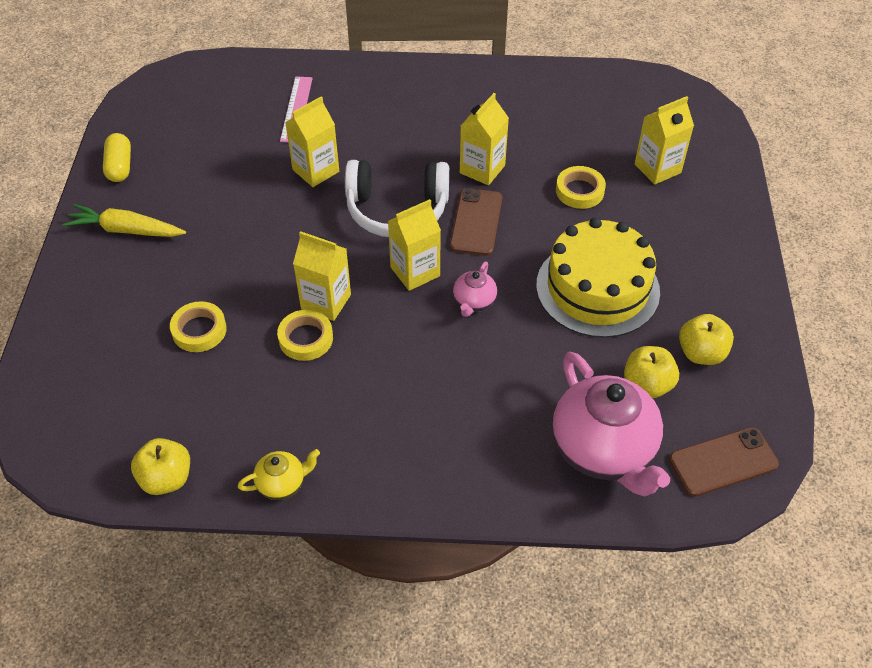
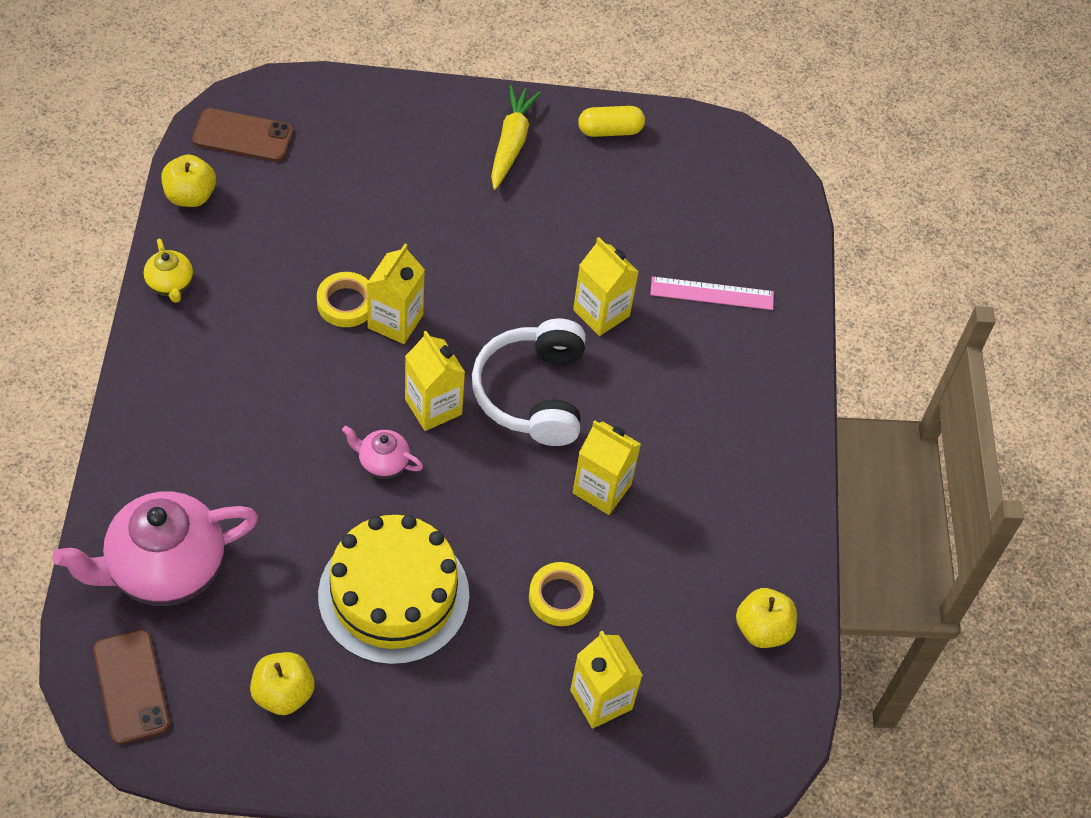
camera: 85 degrees right, 5 degrees up
(199, 330) = (366, 212): yellow tape -> none
(476, 222) = (509, 475): brown phone -> brown phone (243, 136)
(647, 385) = (245, 626): yellow apple -> yellow apple (762, 629)

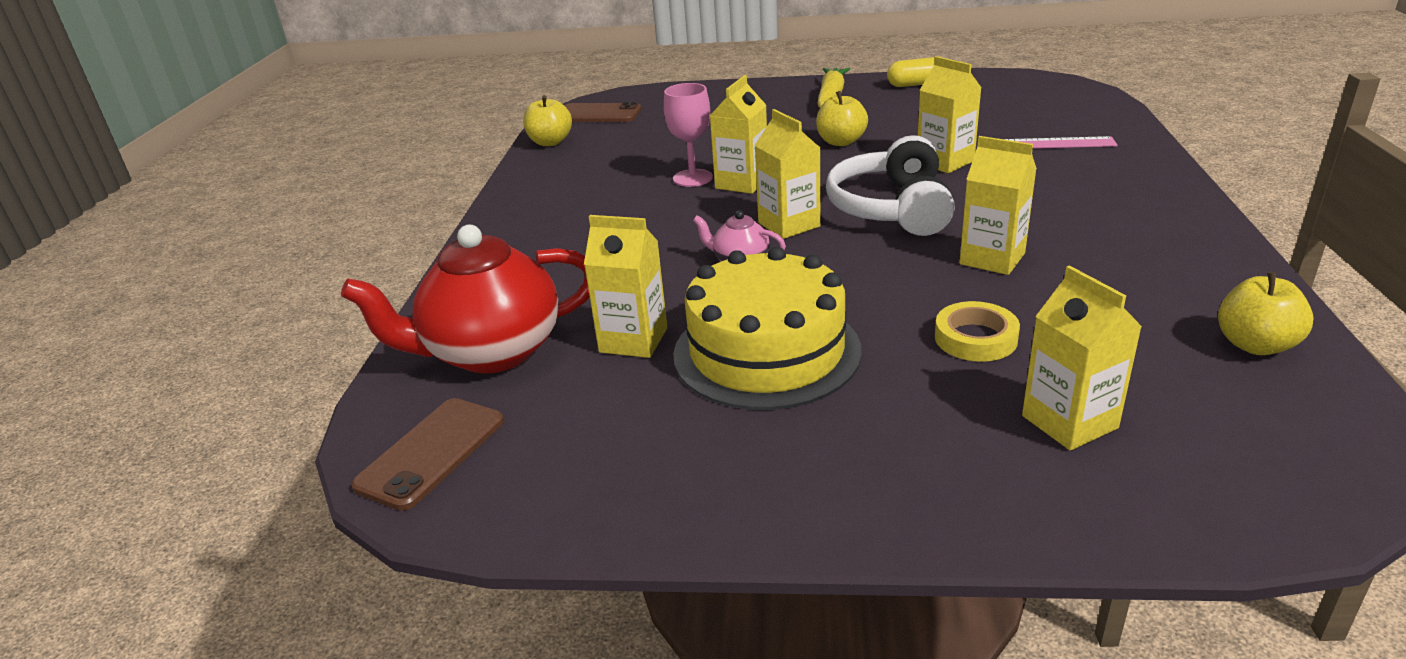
camera: 10 degrees right, 25 degrees down
(131, 687) = (431, 453): brown phone -> brown phone turned 45 degrees clockwise
(165, 569) = (492, 352): pink teapot -> red teapot
(170, 284) = (526, 183): yellow teapot -> none
(283, 694) = (631, 446): yellow apple -> yellow apple (841, 142)
(285, 567) = (633, 340): none -> yellow carton
(346, 303) = (692, 178): yellow tape -> pink goblet

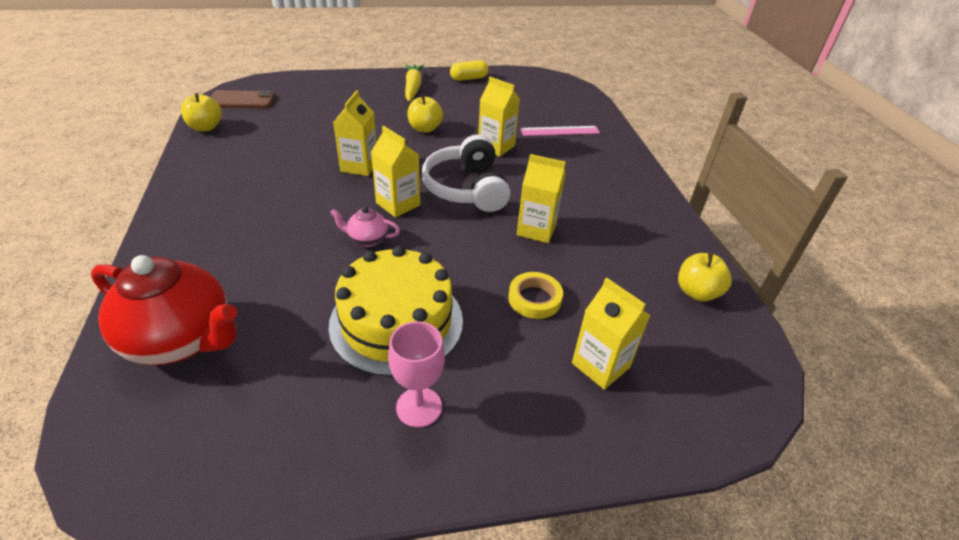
camera: 20 degrees left, 10 degrees up
(431, 453) = (141, 448): brown phone -> none
(492, 352) = (181, 339): red teapot -> red teapot turned 120 degrees counterclockwise
(633, 340) = (296, 318): yellow carton -> none
(692, 178) = (322, 162): pink goblet -> pink goblet (419, 407)

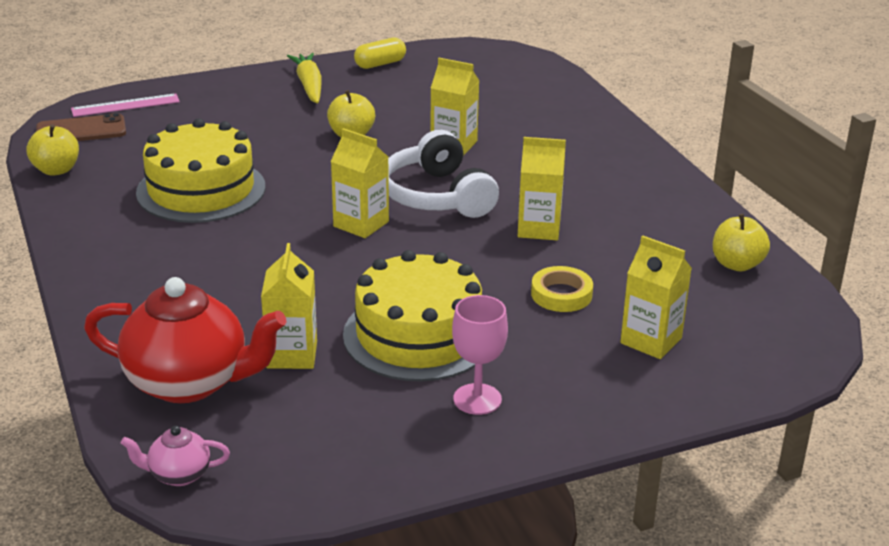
camera: 10 degrees left, 10 degrees down
(295, 157) = (201, 190): none -> yellow cake
(359, 166) = (290, 189): yellow carton -> yellow carton (292, 355)
(367, 239) = (343, 264): pink teapot -> pink teapot (178, 474)
(560, 131) = (528, 116): pink ruler -> pink ruler (125, 105)

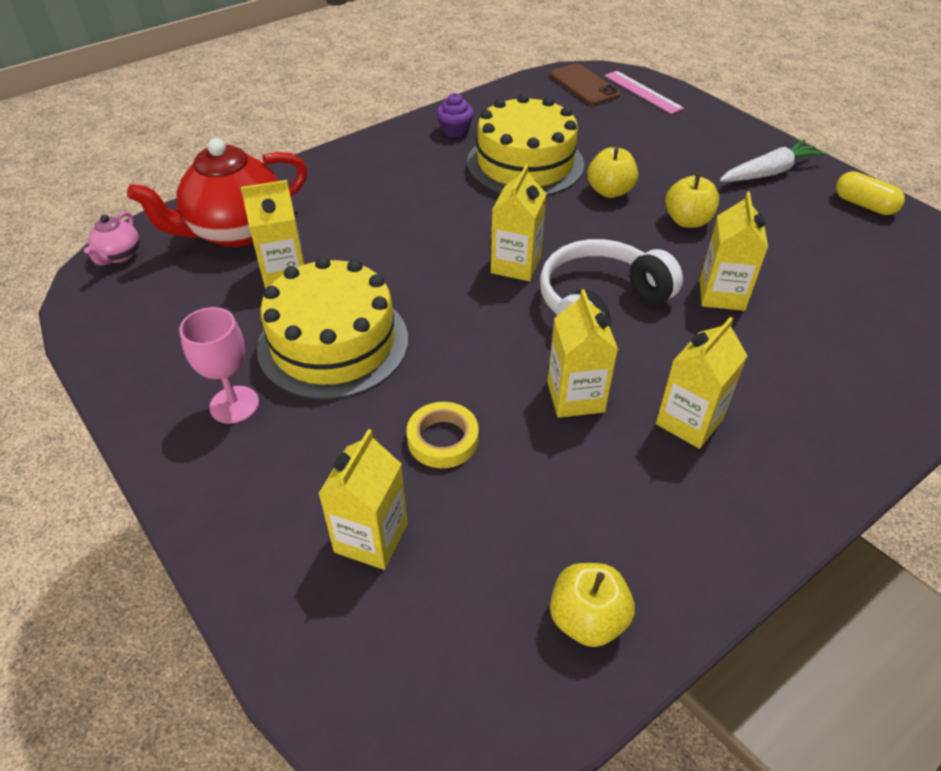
camera: 75 degrees right, 15 degrees up
(56, 170) = (515, 93): yellow apple -> yellow apple (610, 191)
(101, 217) = (455, 130): none -> purple cupcake
(178, 474) = (119, 255): pink teapot -> pink teapot turned 150 degrees counterclockwise
(189, 382) = (235, 231): red teapot -> red teapot turned 60 degrees clockwise
(309, 86) = (769, 172): yellow carrot -> white carrot
(581, 190) = (689, 421): none -> yellow carton

